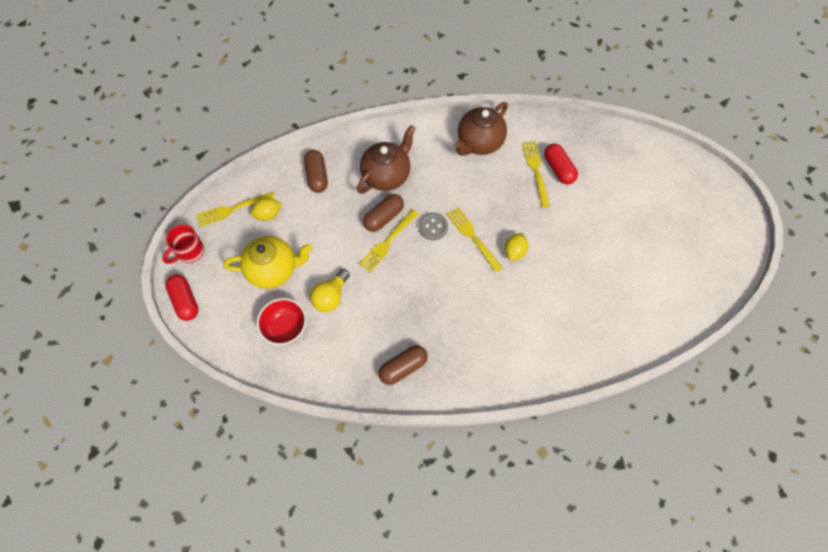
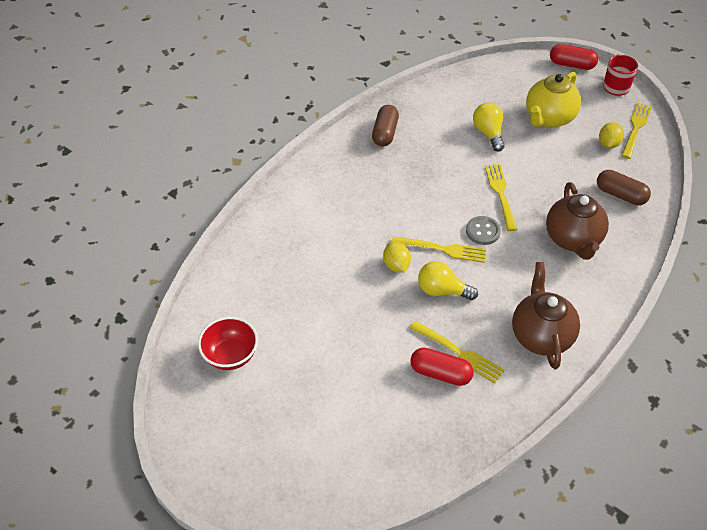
camera: 135 degrees right, 15 degrees down
(285, 328) = (490, 97): red bowl -> red bowl (231, 355)
(384, 217) = (528, 208): brown capsule -> none
(504, 212) = (442, 290): none -> yellow light bulb

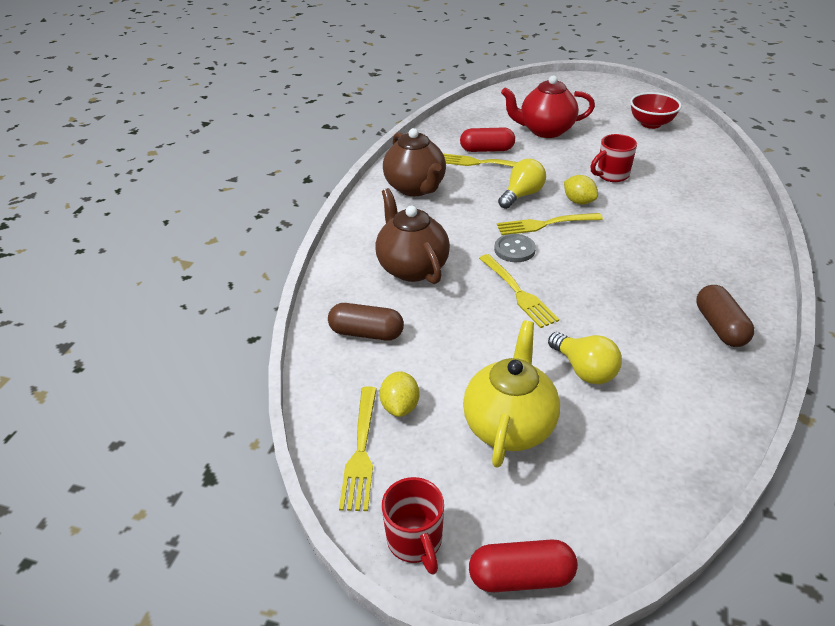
camera: 160 degrees right, 10 degrees down
(341, 288) = (611, 175): none -> red mug
(355, 386) = (545, 130): none -> red teapot
(442, 290) = (522, 195): yellow light bulb -> yellow light bulb turned 45 degrees counterclockwise

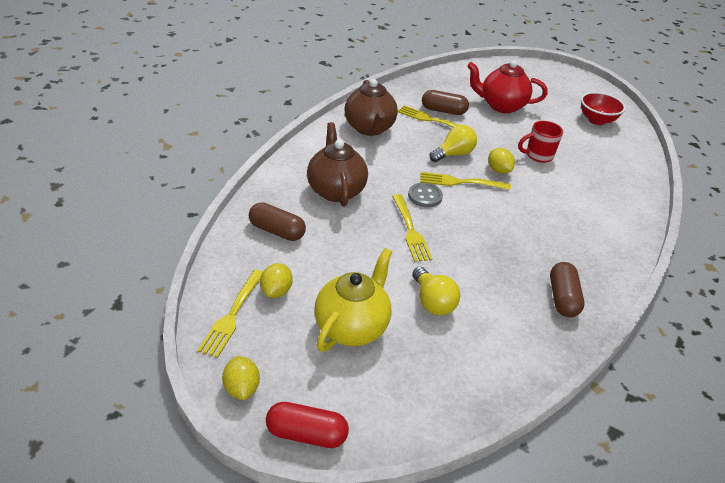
camera: 10 degrees right, 0 degrees up
(415, 541) = (242, 388): red mug -> yellow lemon
(487, 150) = (443, 111): red capsule -> brown capsule

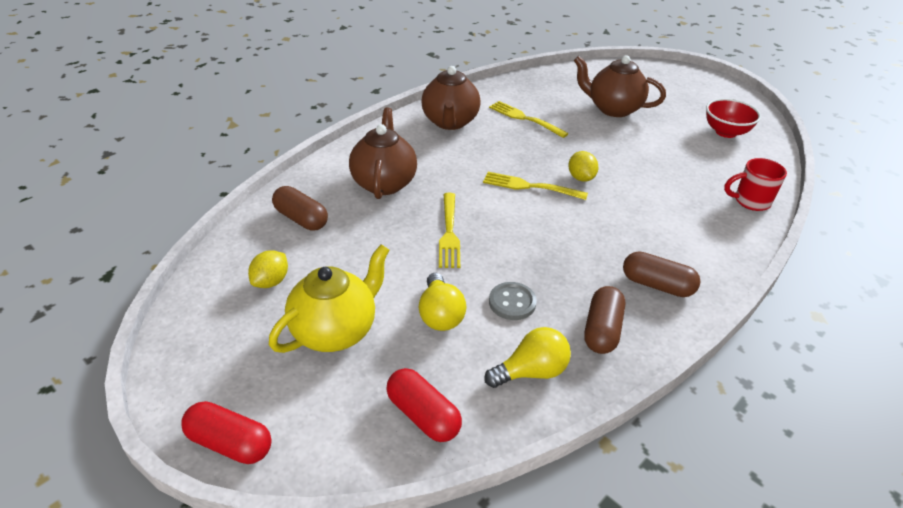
camera: 15 degrees right, 0 degrees up
(232, 314) = (213, 300): yellow fork -> none
(242, 388) = (185, 380): yellow lemon -> none
(425, 196) = (482, 198): grey button -> grey button (512, 302)
(443, 111) = (542, 110): brown capsule -> brown capsule (657, 285)
(453, 154) = (534, 156): yellow light bulb -> yellow light bulb (531, 372)
(453, 386) = (423, 415): none -> red capsule
(501, 106) = (613, 109): red teapot -> brown teapot
(538, 155) = (636, 165): red mug -> red mug (750, 201)

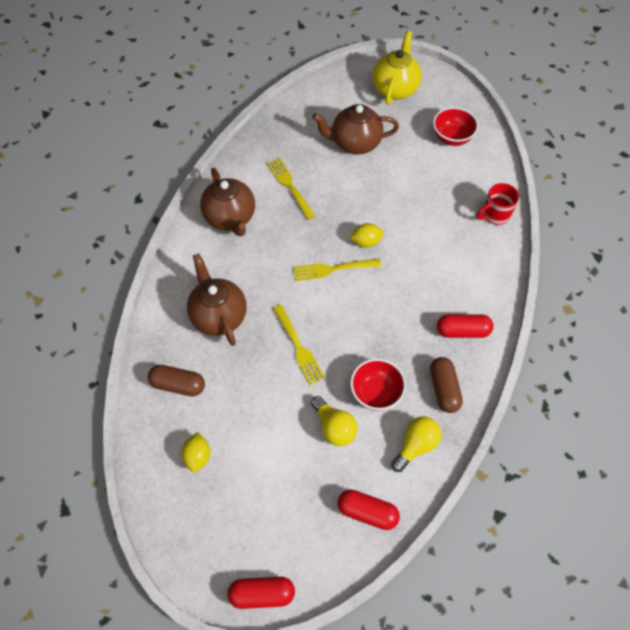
camera: 25 degrees left, 20 degrees up
(336, 330) = (272, 476): yellow teapot -> yellow teapot (395, 88)
(512, 302) = (376, 393): grey button -> red bowl
(525, 119) = (290, 186): yellow fork -> yellow fork turned 45 degrees clockwise
(581, 178) = (366, 242): yellow lemon -> yellow lemon turned 60 degrees counterclockwise
(657, 285) = (462, 331): brown capsule -> red capsule

